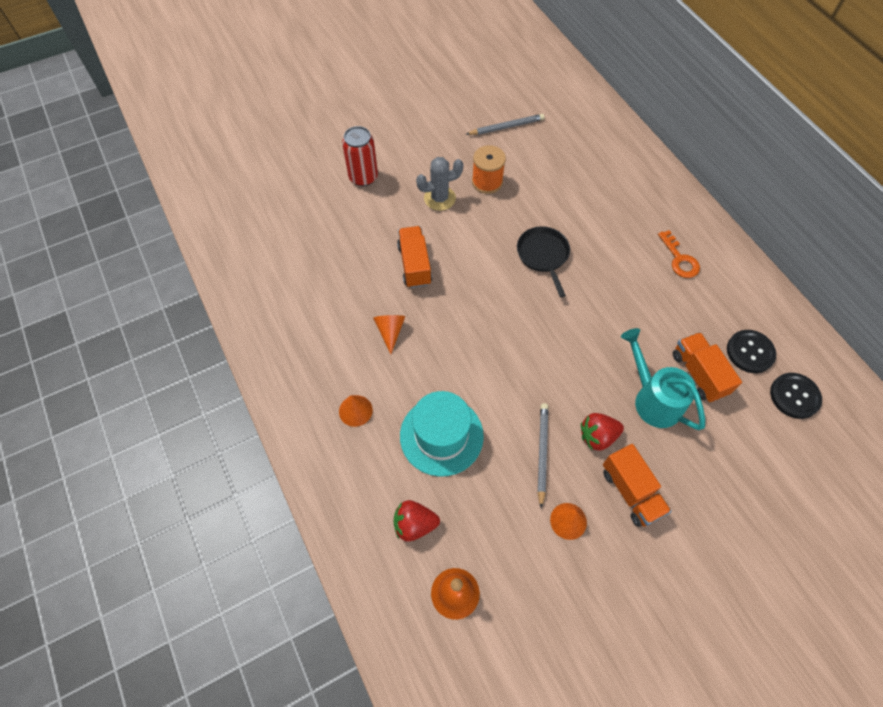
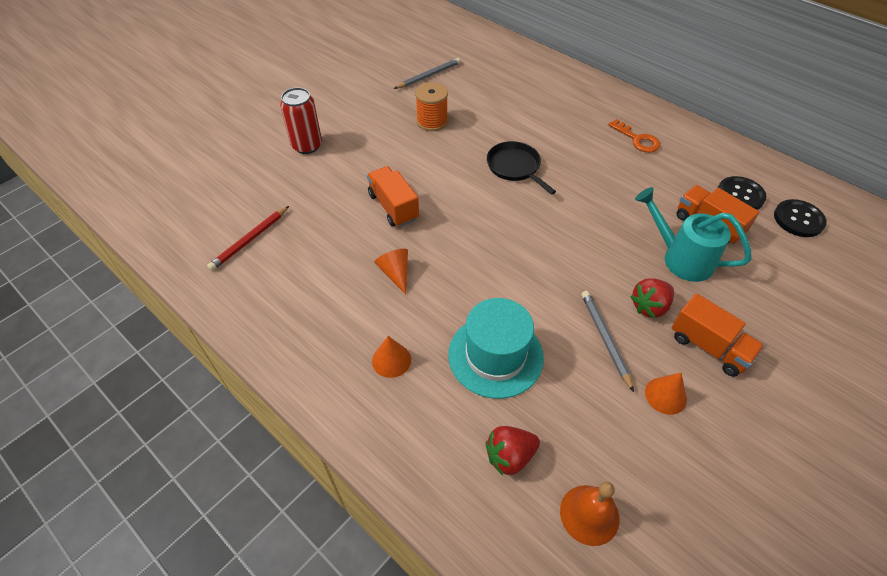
camera: 20 degrees left, 10 degrees down
(282, 261) = (249, 240): none -> red pencil
(439, 198) = (392, 145): grey cactus -> none

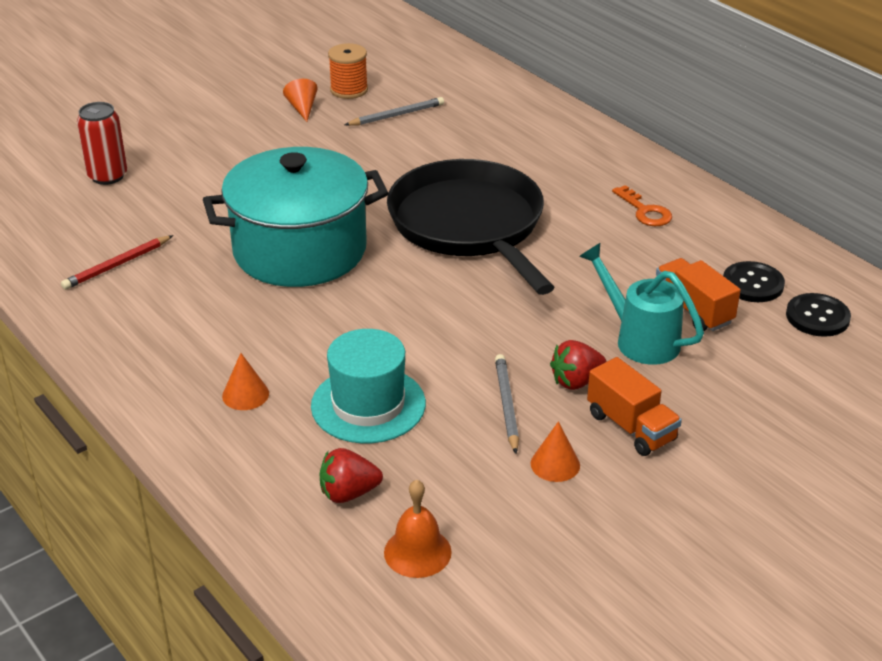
camera: 10 degrees right, 15 degrees down
(307, 146) = (214, 177): red can -> red can (107, 176)
(393, 207) = (300, 250): orange truck -> turquoise pot
(395, 273) = (279, 315): orange cone -> orange cone (302, 108)
(432, 121) = (381, 166): orange spool -> orange spool (349, 90)
(515, 167) = (469, 225): black pan -> black pan, size x2.22

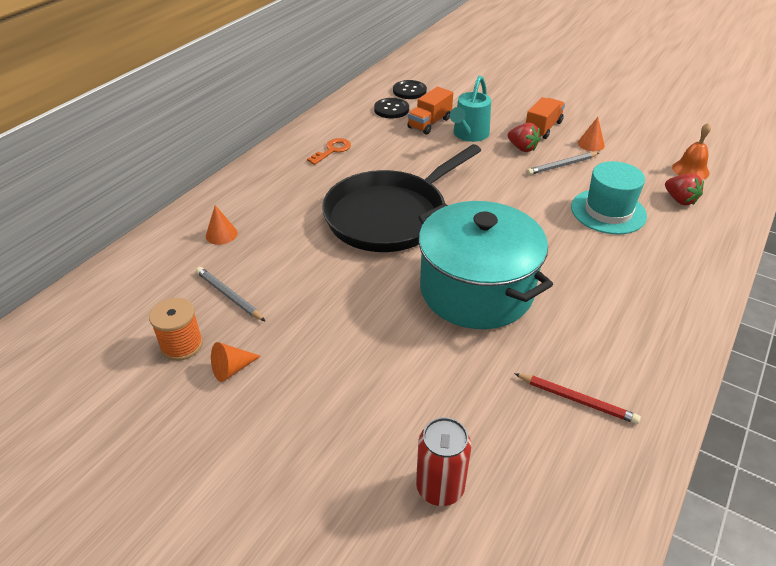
camera: 110 degrees left, 5 degrees up
(245, 394) = (649, 263): orange cone -> orange cone (221, 234)

